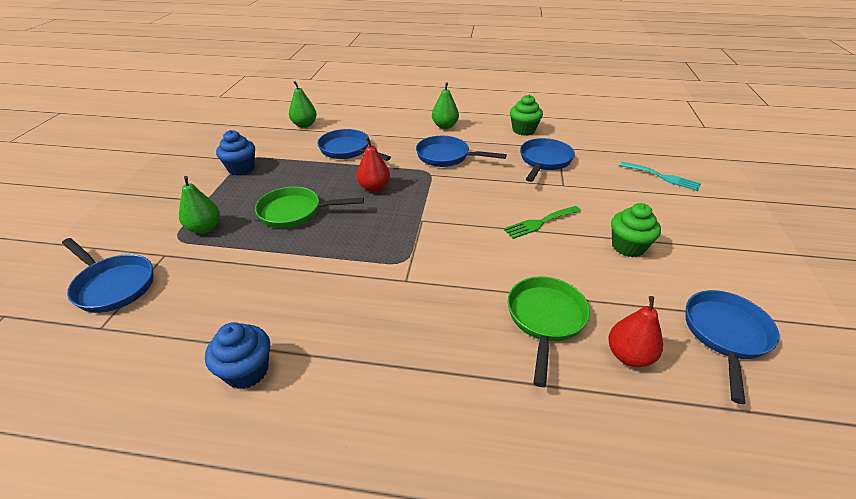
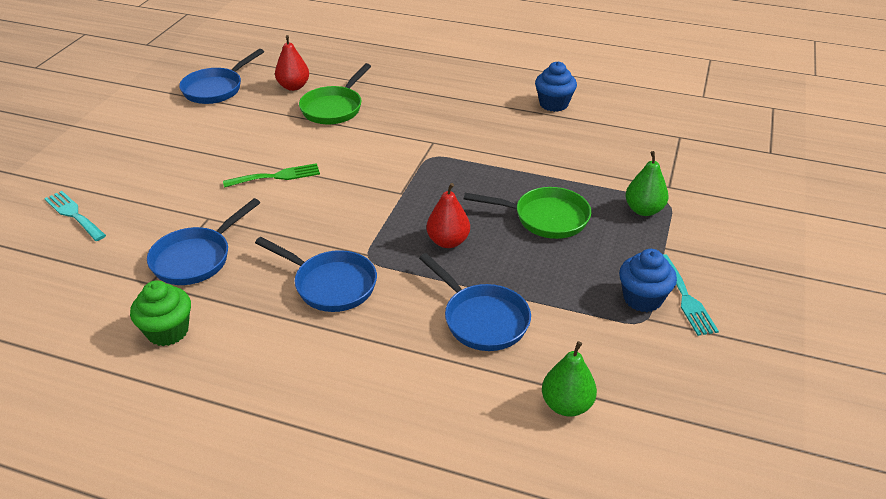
camera: 170 degrees left, 0 degrees up
(113, 285) = (697, 164): blue pan -> none
(211, 171) = (686, 298): none -> turquoise fork
(445, 126) = (298, 363): green pear -> none
(628, 247) = (214, 146): green cupcake -> none

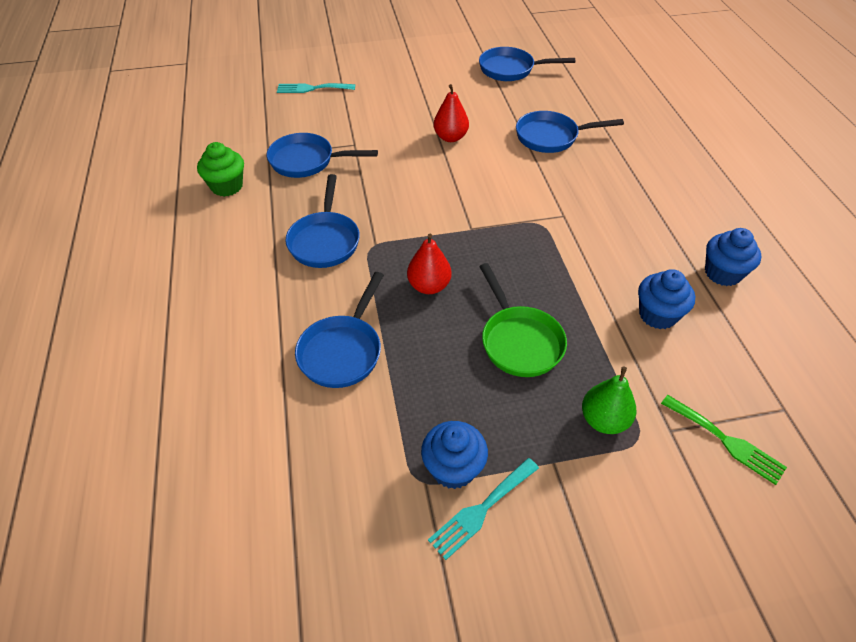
camera: 60 degrees right, 10 degrees up
(74, 214) = (312, 88): turquoise fork -> turquoise fork turned 105 degrees counterclockwise
(277, 176) = (430, 152): green fork -> green fork (726, 441)
(293, 87) = (557, 102): red pear -> red pear (450, 137)
(334, 108) = (551, 137): green pan -> blue pan
(566, 405) = (268, 455): green pear -> none
(569, 146) = (657, 315): none -> blue cupcake

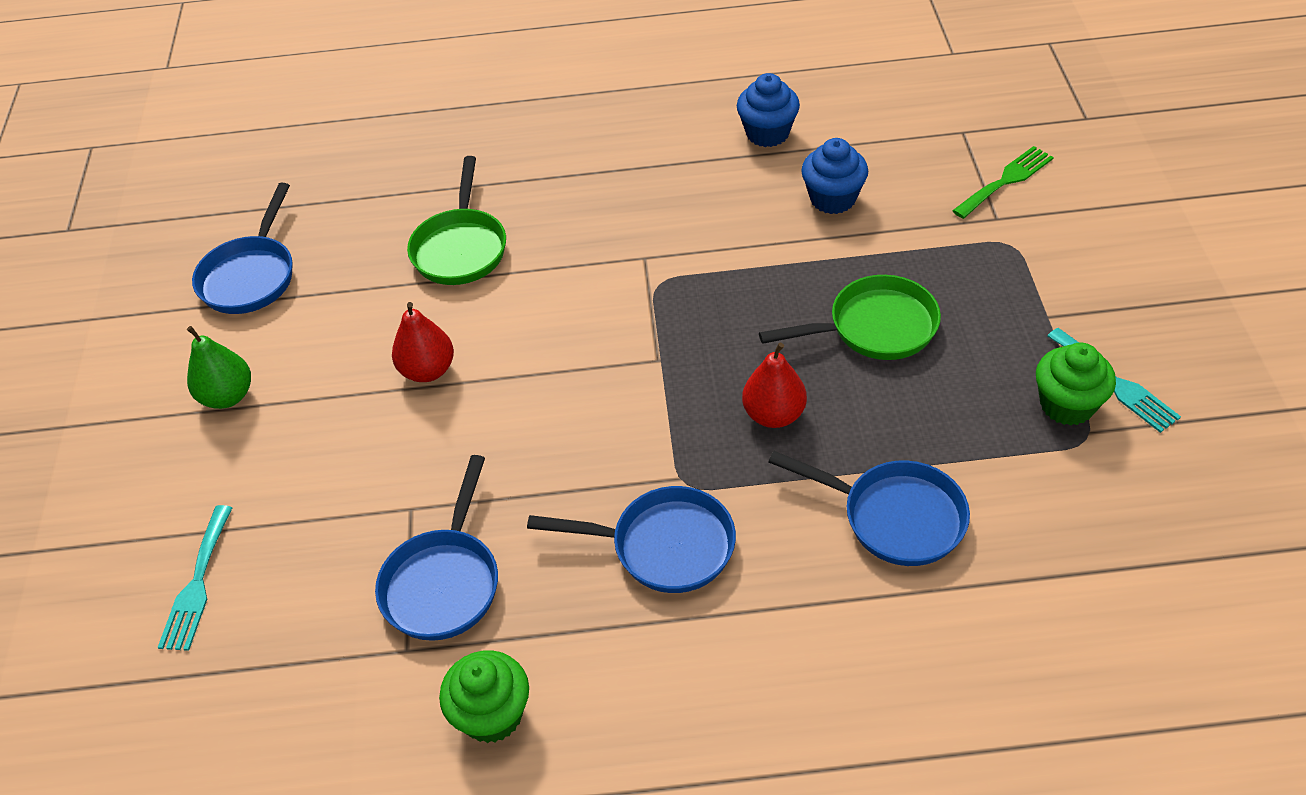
camera: 80 degrees left, 0 degrees up
(453, 468) = (1067, 405): blue cupcake -> green cupcake
(551, 137) = (460, 248): blue pan -> green pan
(604, 420) = (988, 268): green pear -> green pear (228, 396)

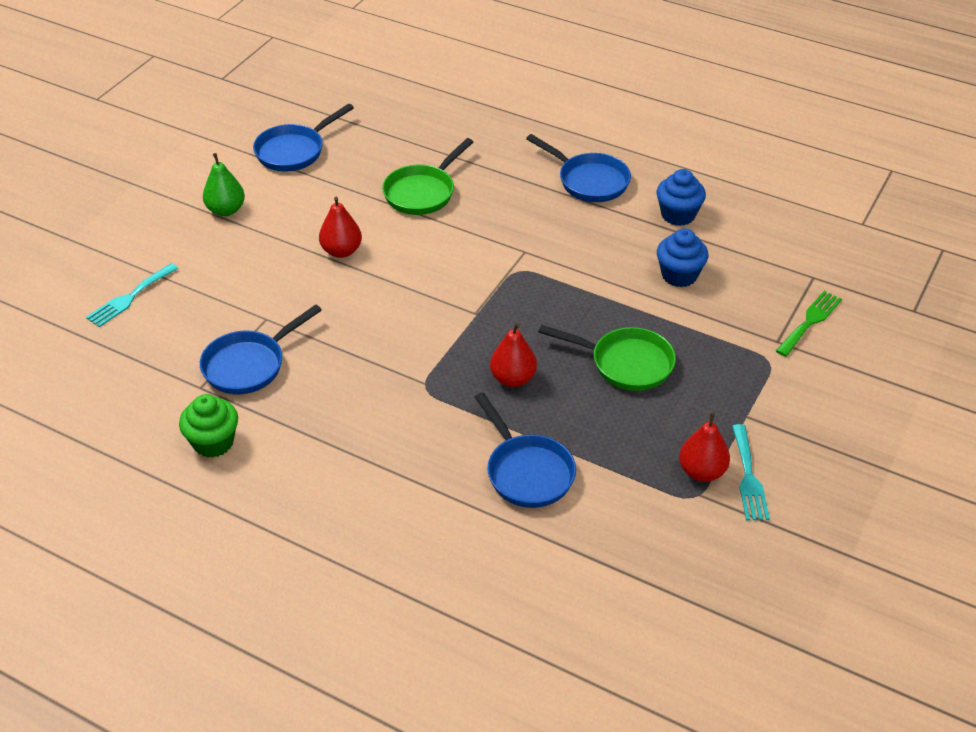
camera: 30 degrees right, 5 degrees down
(663, 546) = (380, 412): blue pan -> blue pan (589, 181)
(1006, 180) = (810, 321): green fork -> green fork turned 45 degrees counterclockwise
(1067, 405) = (702, 471): green cupcake -> red pear

